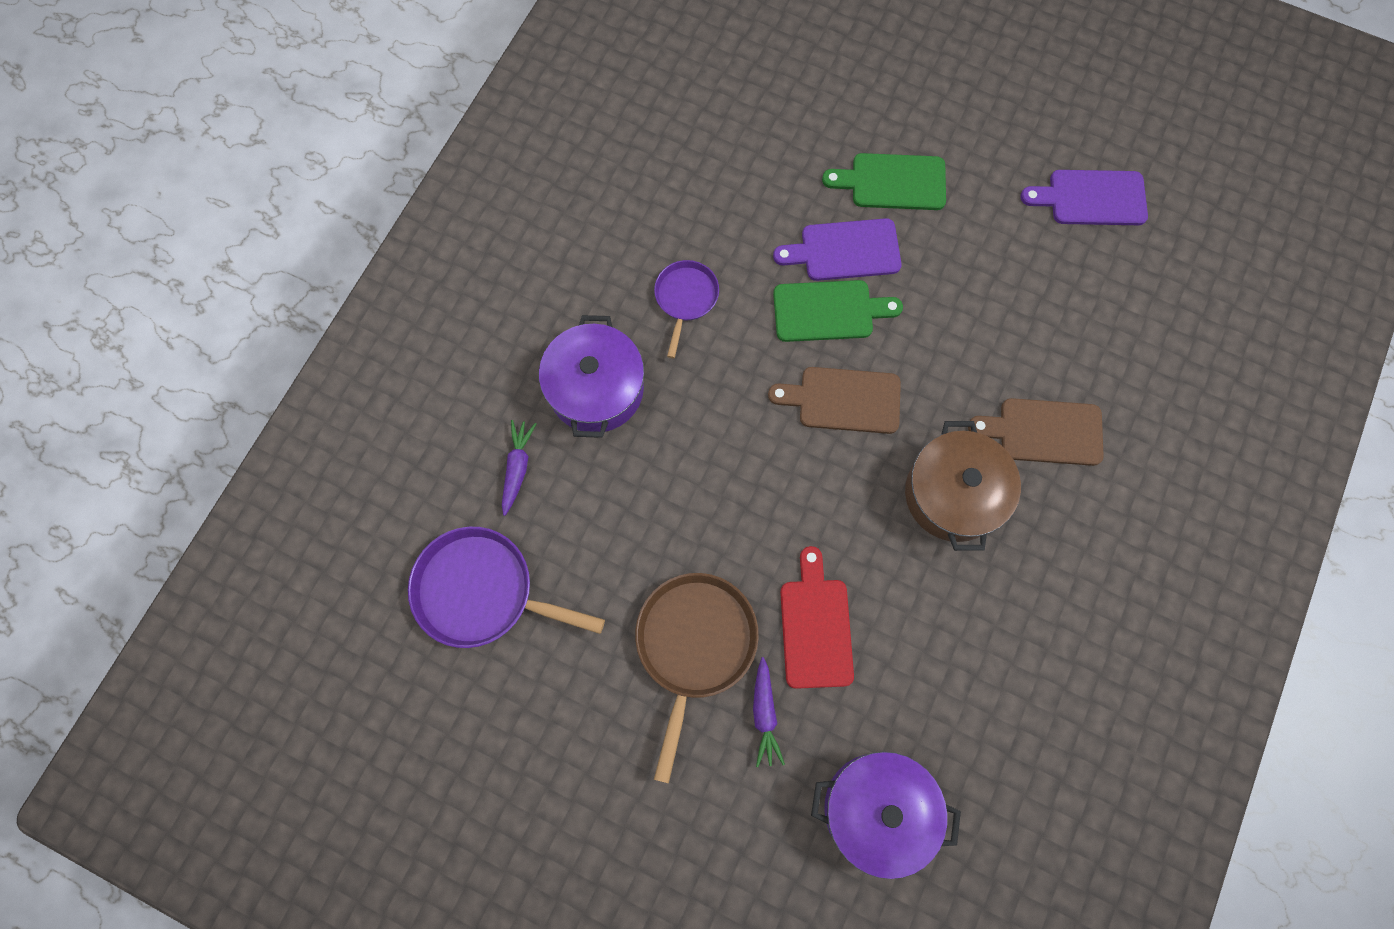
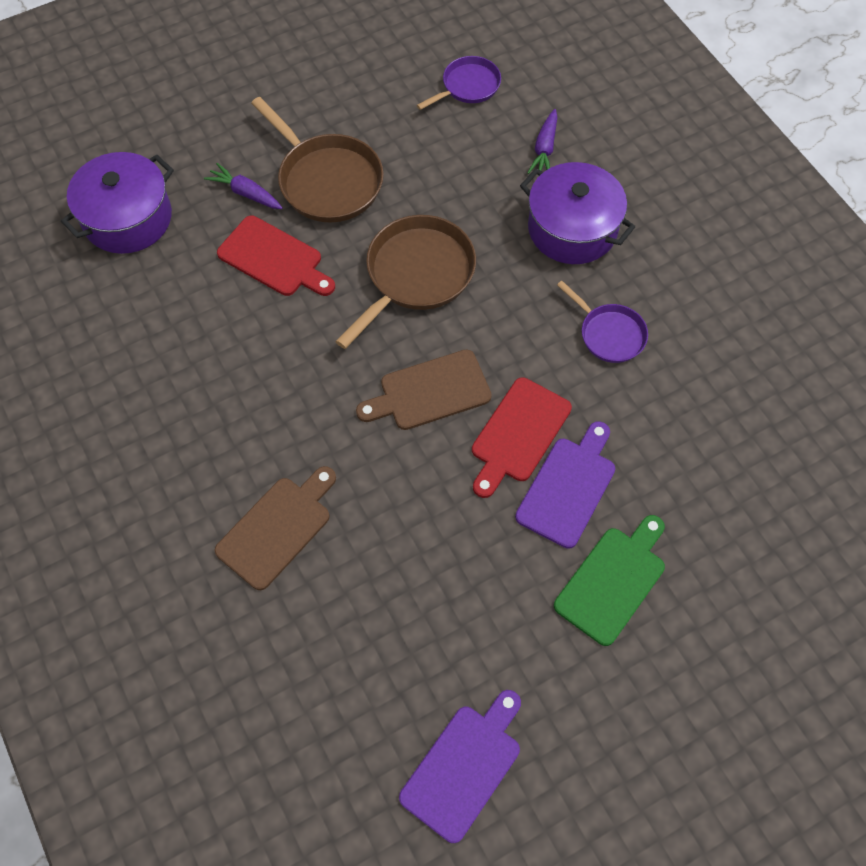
camera: 125 degrees right, 10 degrees down
(482, 591) = (468, 86): purple pan -> purple pan, size x0.59
(517, 468) = (544, 149): purple carrot -> purple carrot turned 60 degrees clockwise
(740, 488) = (415, 275): none -> brown pan
(828, 311) = (518, 434): green cutting board -> red cutting board
(843, 400) = (429, 392): brown cutting board -> brown cutting board turned 150 degrees counterclockwise
(953, 494) = (287, 417): brown pot -> none

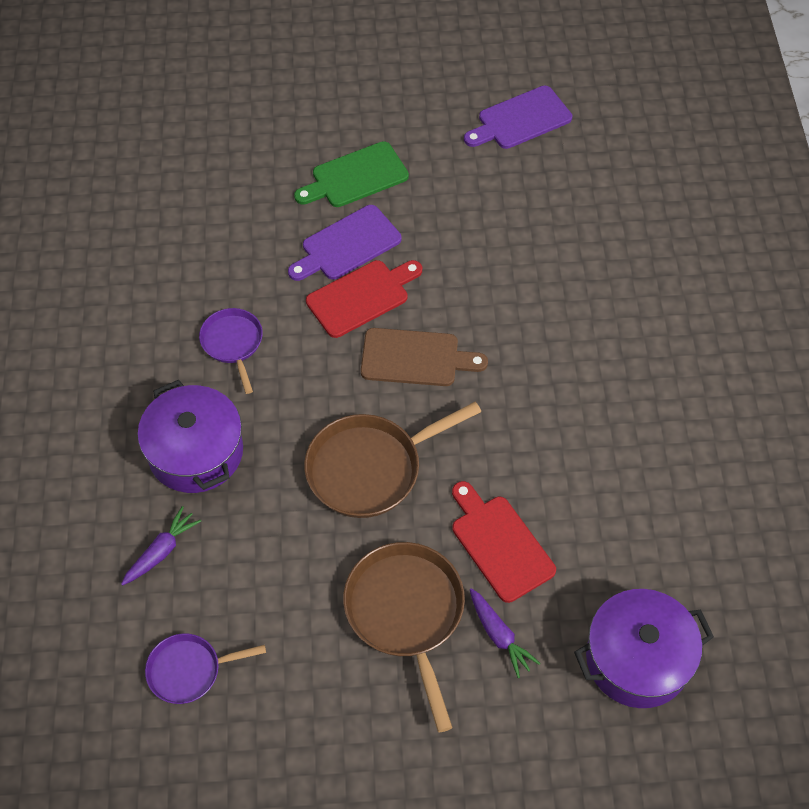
camera: 155 degrees left, 5 degrees down
(277, 528) = (590, 304): brown cutting board -> none

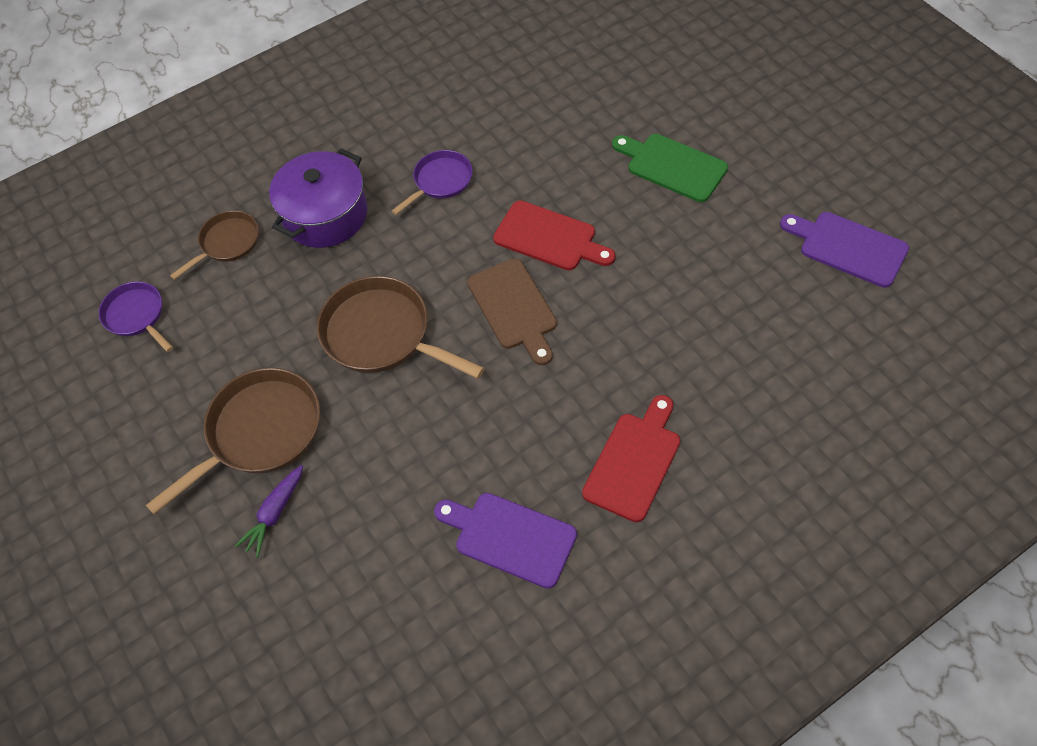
camera: 65 degrees right, 0 degrees up
(161, 551) = (227, 243): purple carrot -> brown pan
(347, 245) = (595, 199): purple cutting board -> purple cutting board (510, 537)
(499, 544) = (365, 468): red cutting board -> red cutting board (634, 462)
(637, 659) = (309, 641): purple pot -> none

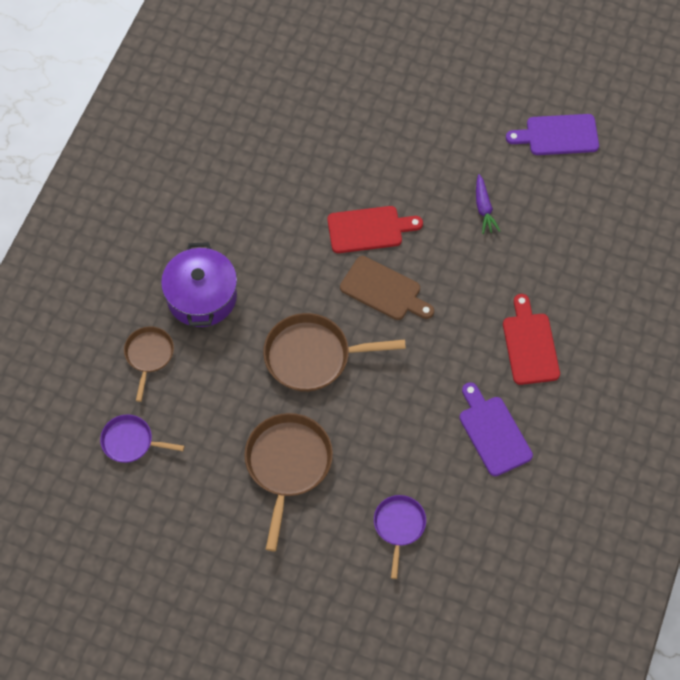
camera: 40 degrees left, 5 degrees up
(274, 513) = (341, 506): purple carrot -> purple carrot (483, 208)
(440, 181) = (262, 229): purple pan -> purple pan (399, 526)
(510, 537) = (493, 432): purple cutting board -> purple cutting board turned 75 degrees clockwise
(672, 166) = (410, 135): green cutting board -> none

